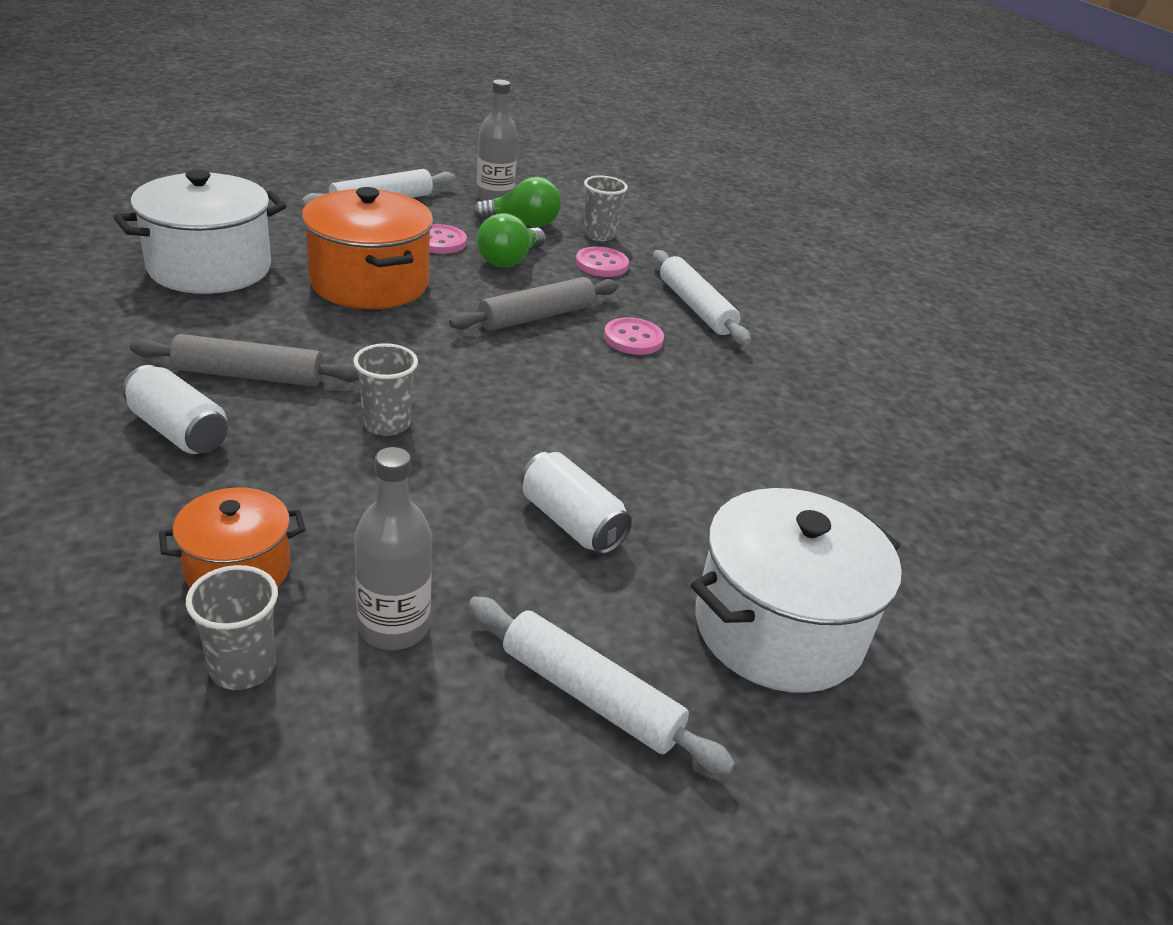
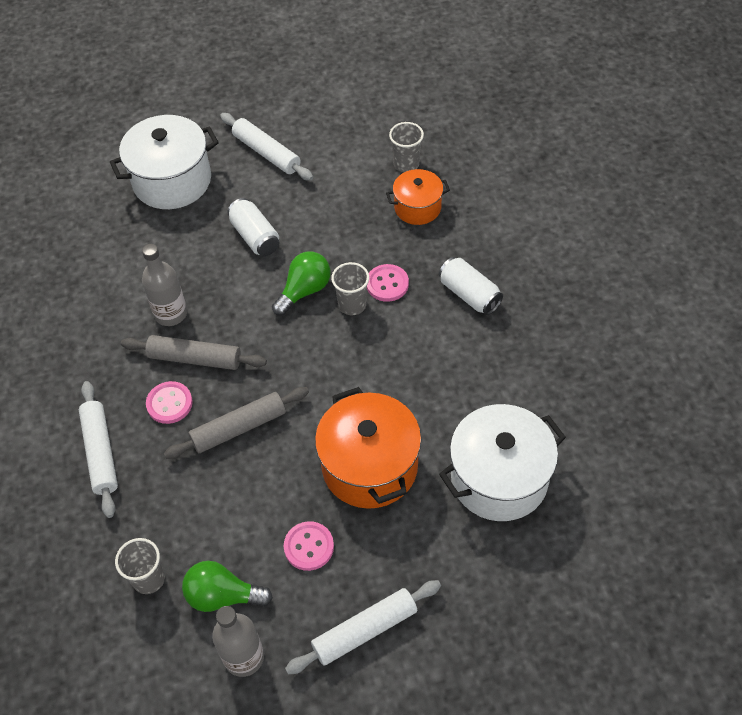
camera: 165 degrees left, 20 degrees up
(249, 375) = (441, 345): grey rolling pin -> grey rolling pin (195, 358)
(394, 627) = (346, 181): grey bottle -> grey bottle (171, 314)
(509, 260) = (248, 517): green light bulb -> green light bulb (304, 291)
(601, 264) = (162, 518): pink button -> pink button (387, 284)

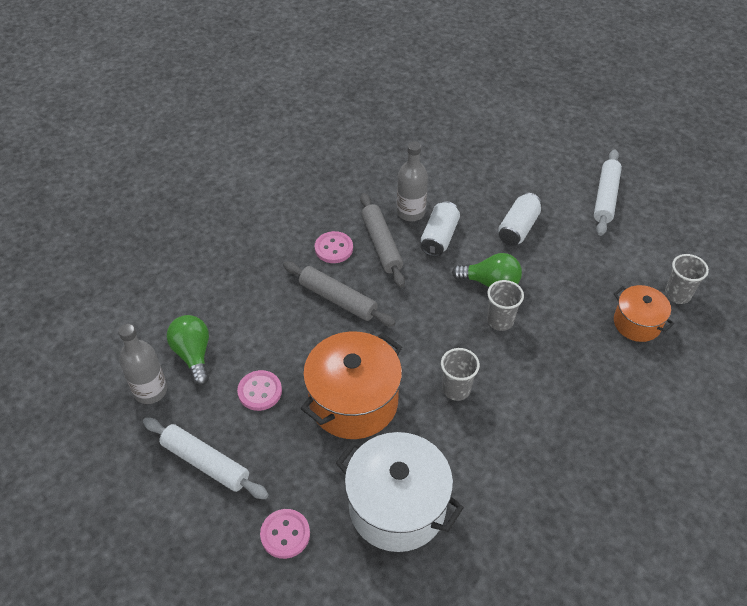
camera: 60 degrees right, 5 degrees down
(100, 452) = (271, 230): white rolling pin -> none
(149, 579) = (187, 304): grey cup -> grey cup (456, 389)
(172, 181) = (530, 156): white pot -> none
(387, 284) = (539, 336): pink button -> pink button (285, 534)
(469, 294) = (574, 403): white can -> white can (439, 237)

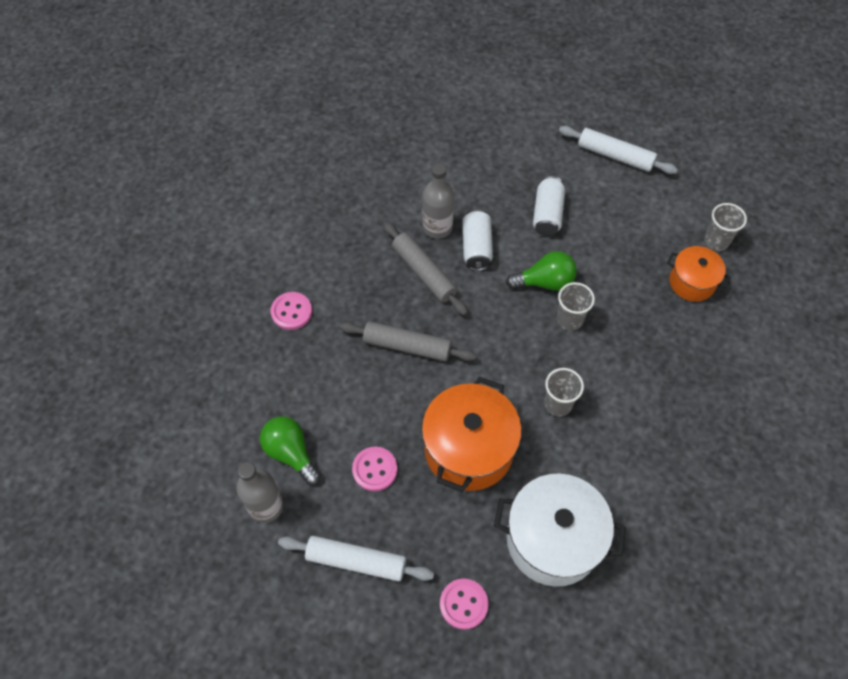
camera: 20 degrees left, 10 degrees up
(334, 248) = (378, 291): pink button -> pink button (291, 312)
(605, 197) = (615, 156): white rolling pin -> white rolling pin turned 60 degrees counterclockwise

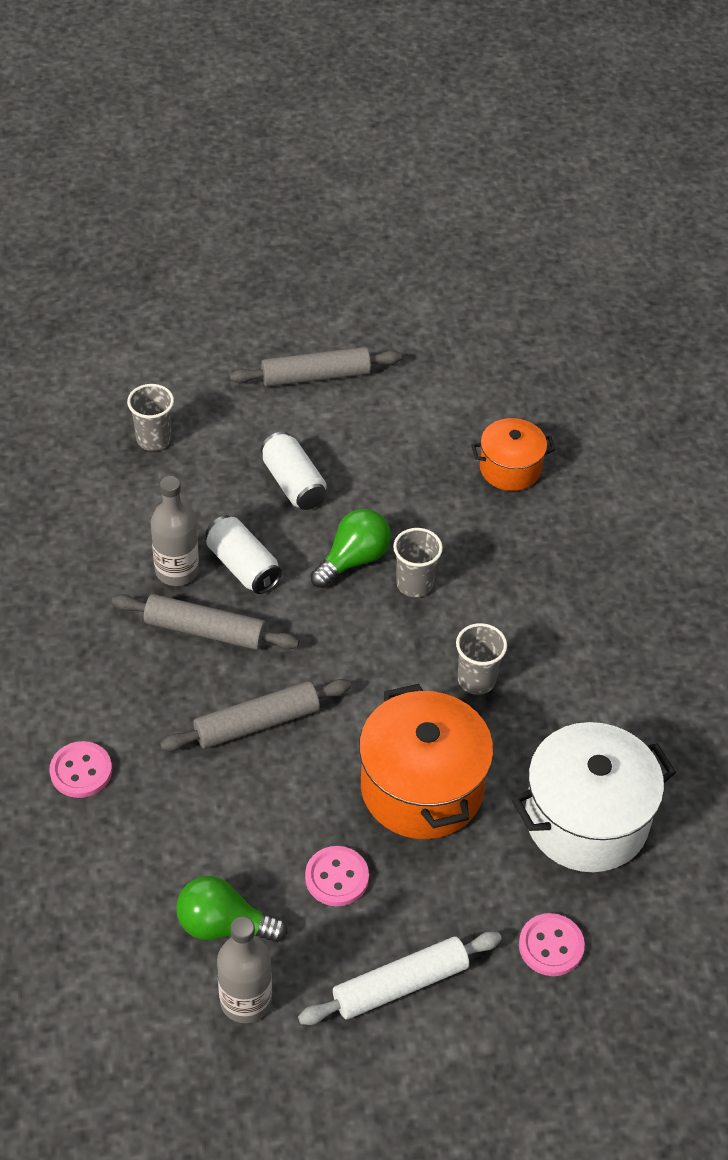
camera: 40 degrees left, 10 degrees down
(615, 156) = (316, 376): white rolling pin -> grey rolling pin
(716, 241) = (500, 410): grey cup -> grey cup (154, 439)

